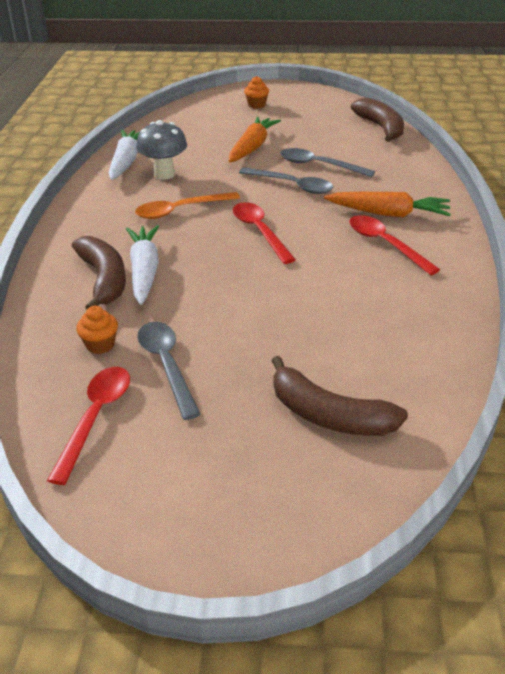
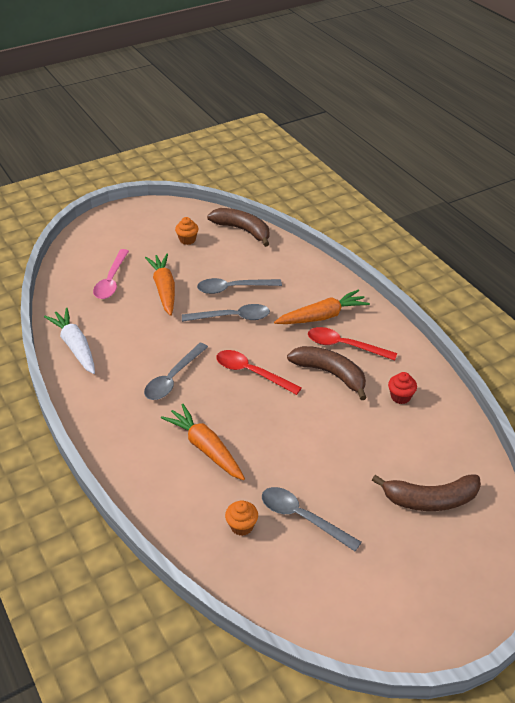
camera: 35 degrees left, 5 degrees up
(95, 418) = (299, 582): red spoon -> none
(103, 280) = (184, 470): brown banana -> brown banana (330, 374)
(144, 271) = (205, 448): white carrot -> orange carrot
(164, 174) = (122, 347): grey mushroom -> none
(180, 210) = (173, 378): orange spoon -> grey spoon
(213, 129) = (111, 280): none -> pink spoon
(256, 105) = (122, 239): orange cupcake -> orange cupcake (187, 240)
(401, 309) = (400, 397): none -> red cupcake

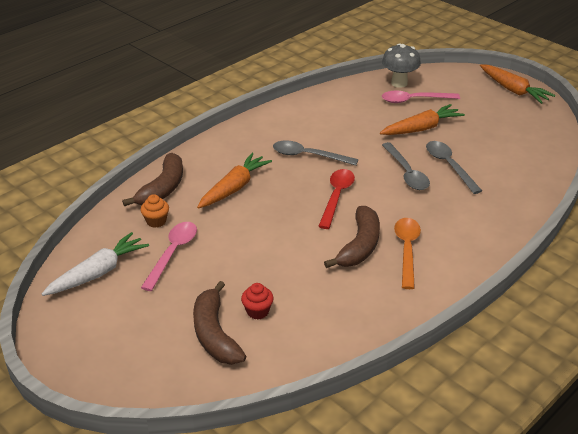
camera: 75 degrees right, 5 degrees down
(73, 282) = (399, 83): none -> grey mushroom
(75, 346) = (321, 102): white carrot -> white carrot (98, 273)
(187, 240) = (503, 126): orange cupcake -> none
(242, 230) = (547, 155): brown banana -> brown banana (163, 188)
(302, 517) = (173, 253): grey spoon -> pink spoon
(322, 316) = (444, 229): orange carrot -> orange carrot (513, 90)
(344, 346) = (407, 250): red spoon -> orange spoon
(400, 397) = (349, 299): red cupcake -> red cupcake (257, 311)

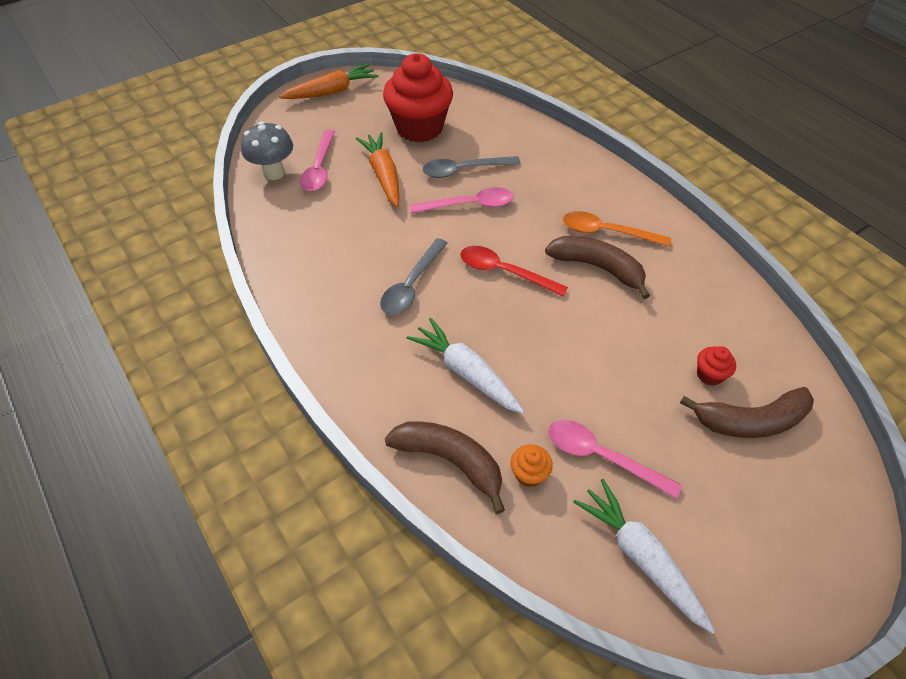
camera: 80 degrees left, 15 degrees up
(234, 188) = (466, 372): orange carrot -> white carrot
(406, 173) = (469, 205): grey spoon -> pink spoon
(492, 137) = (419, 128): none -> red cupcake

